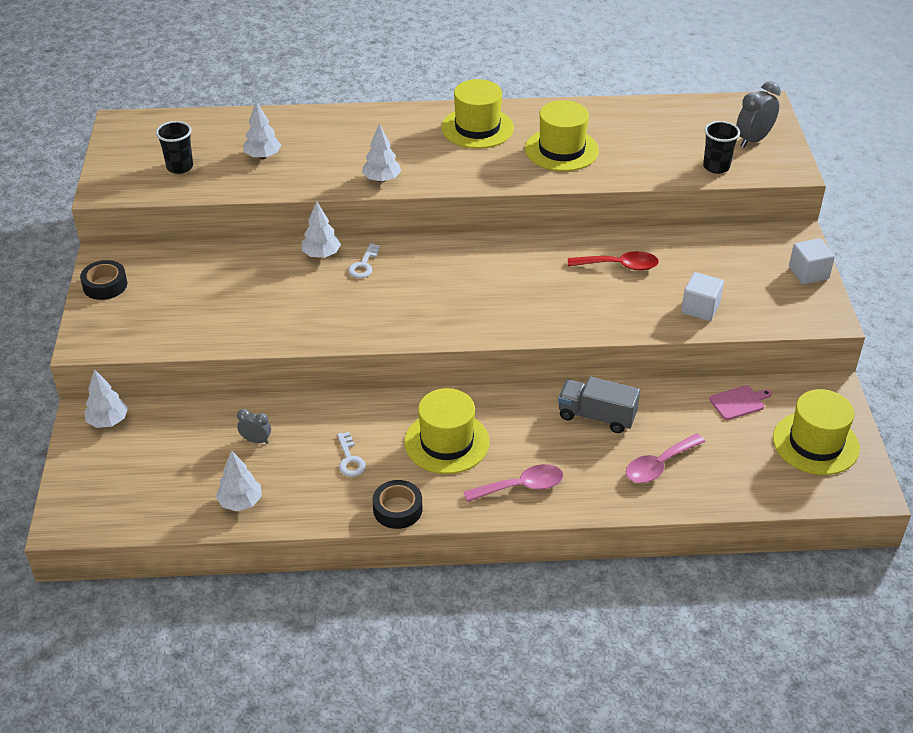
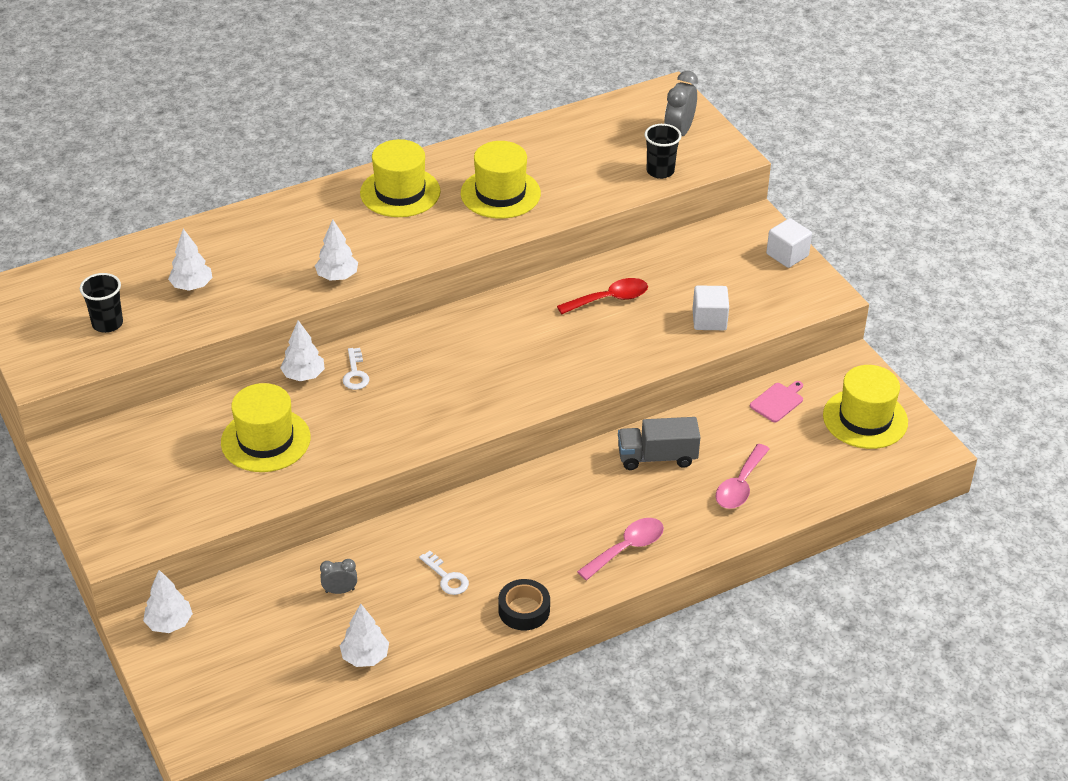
camera: 25 degrees left, 0 degrees up
(105, 285) = (89, 479): black tape -> none
(446, 442) = (531, 529): yellow hat -> yellow hat (265, 440)

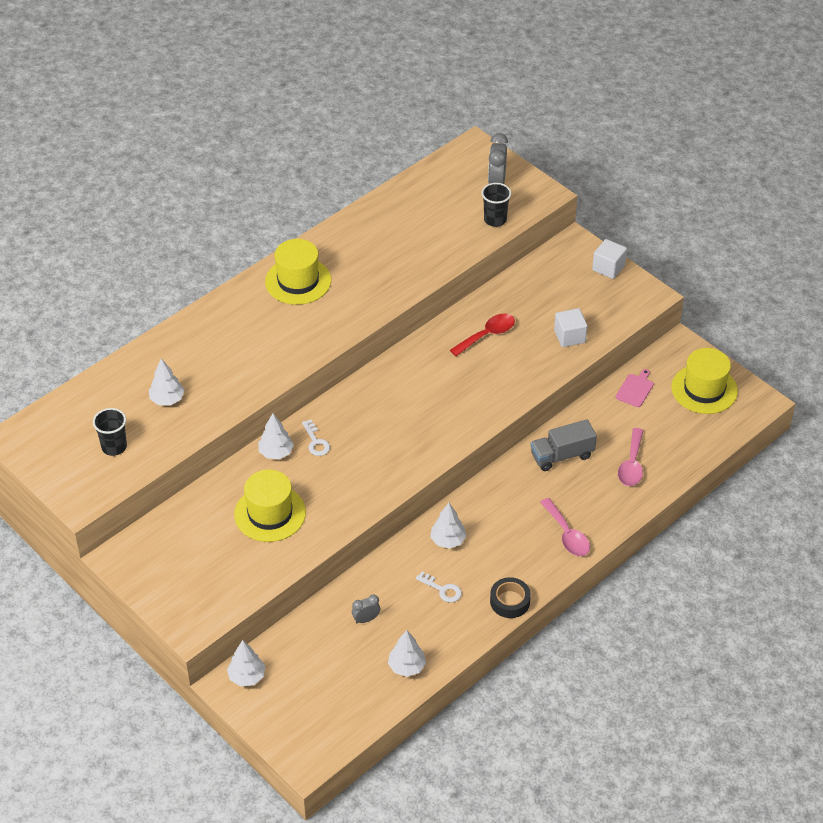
camera: 15 degrees left, 5 degrees up
(337, 276) = (280, 366): white tree -> white tree (448, 540)
(500, 193) = (378, 265): yellow hat -> none
(627, 548) = (567, 534): pink spoon -> pink spoon turned 120 degrees clockwise

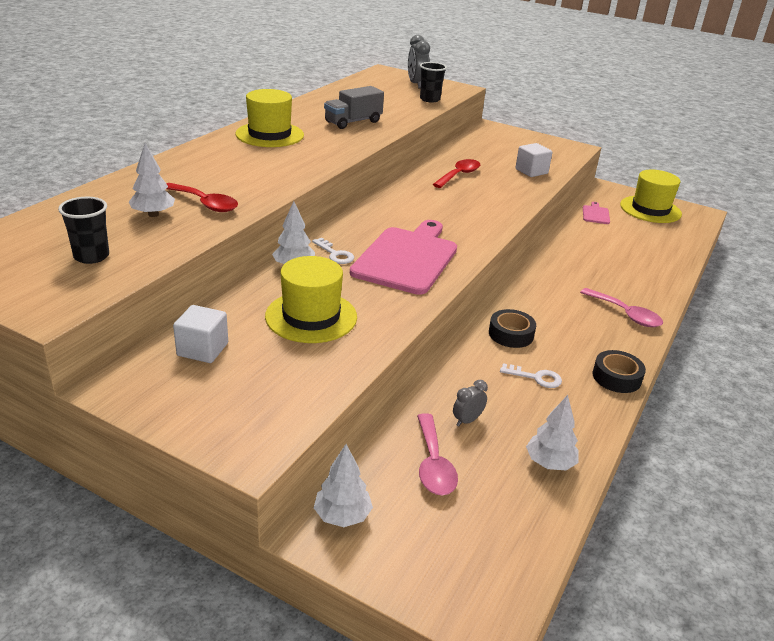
camera: 20 degrees left, 15 degrees down
(210, 389) = (205, 203): none -> red spoon
(376, 456) = (407, 258): none -> pink cutting board
(448, 540) = (511, 334): white tree -> black tape
(562, 455) = (571, 259): grey truck -> grey truck (353, 122)
(608, 268) = (529, 136): white cube -> white cube (202, 349)
(632, 464) = (637, 259): pink spoon -> pink spoon (433, 464)

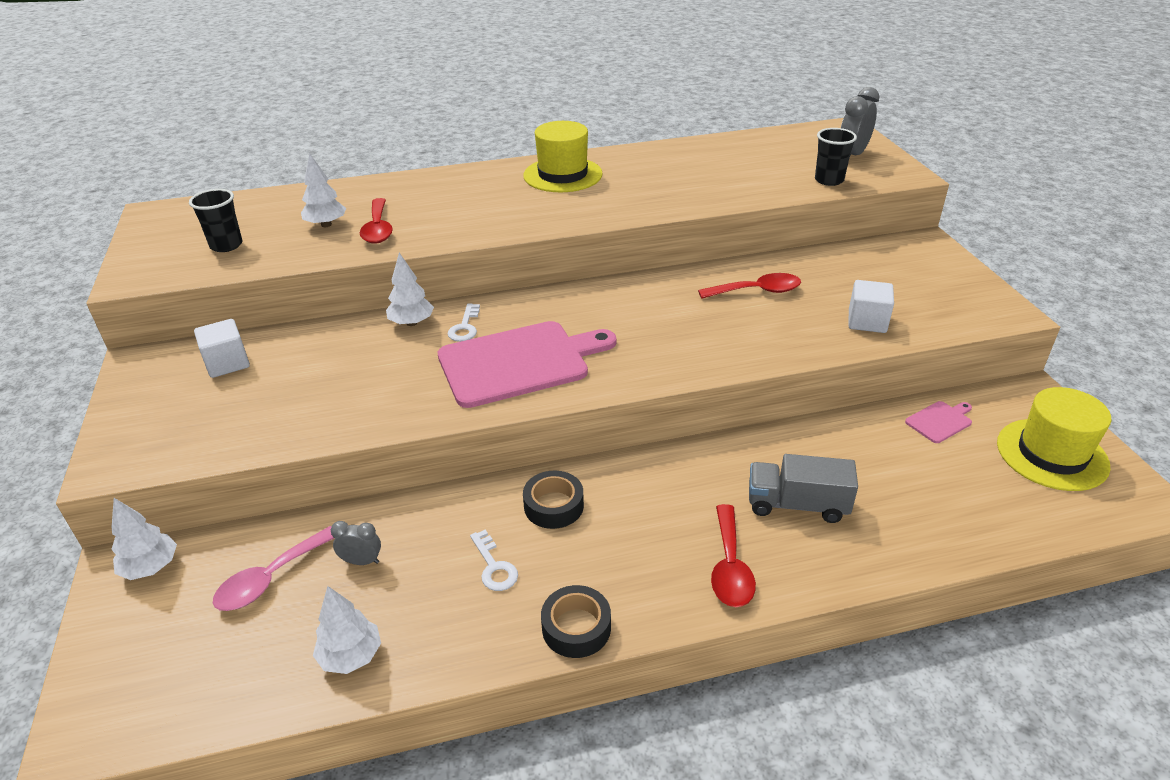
camera: 50 degrees right, 5 degrees up
(311, 316) = (340, 377): yellow hat -> none
(353, 122) = (675, 184): grey truck -> grey truck (797, 505)
(625, 314) = (730, 567): pink spoon -> red spoon

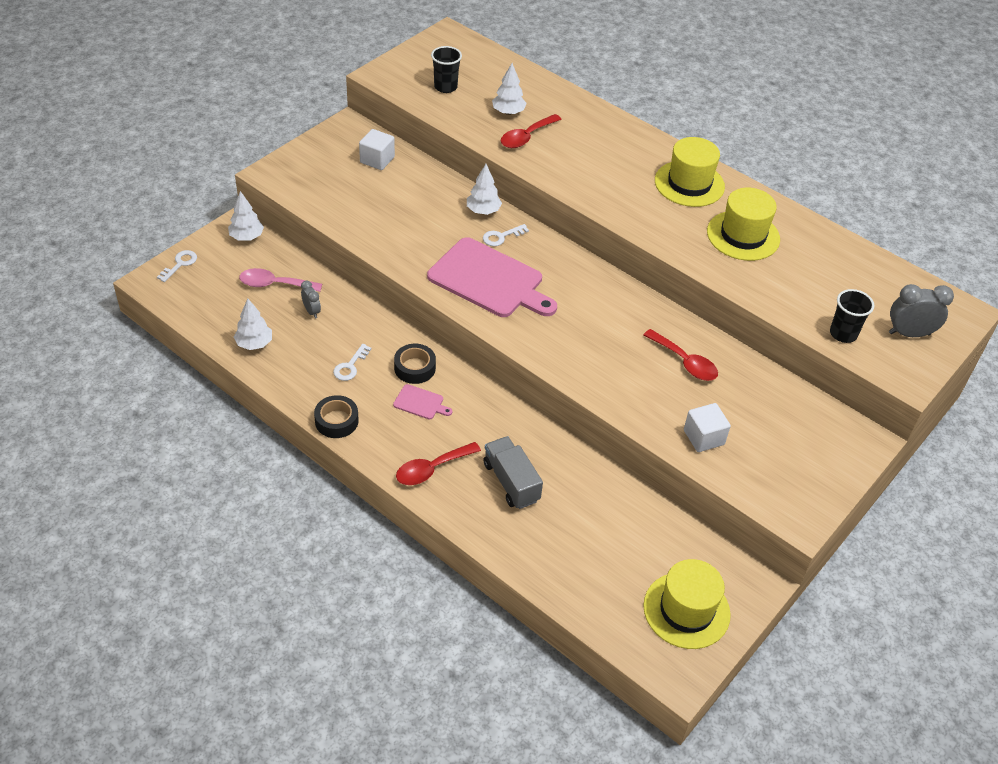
camera: 50 degrees right, 10 degrees up
(97, 676) = (180, 264): none -> white key
(660, 176) = (743, 235): none -> yellow hat
(940, 421) = (668, 534): pink cutting board -> pink cutting board (420, 403)

